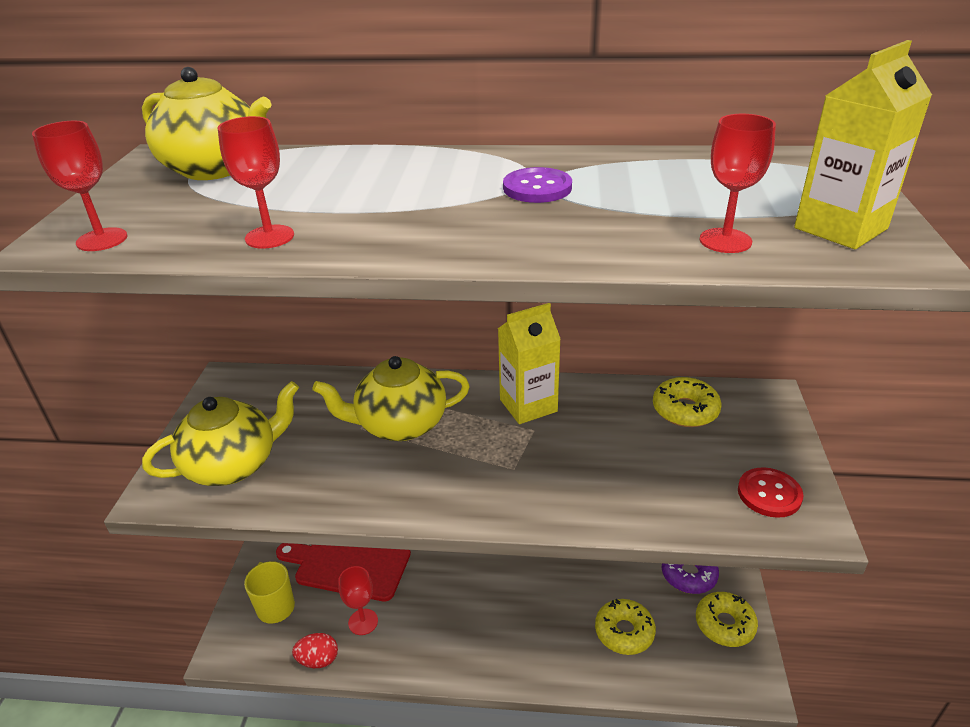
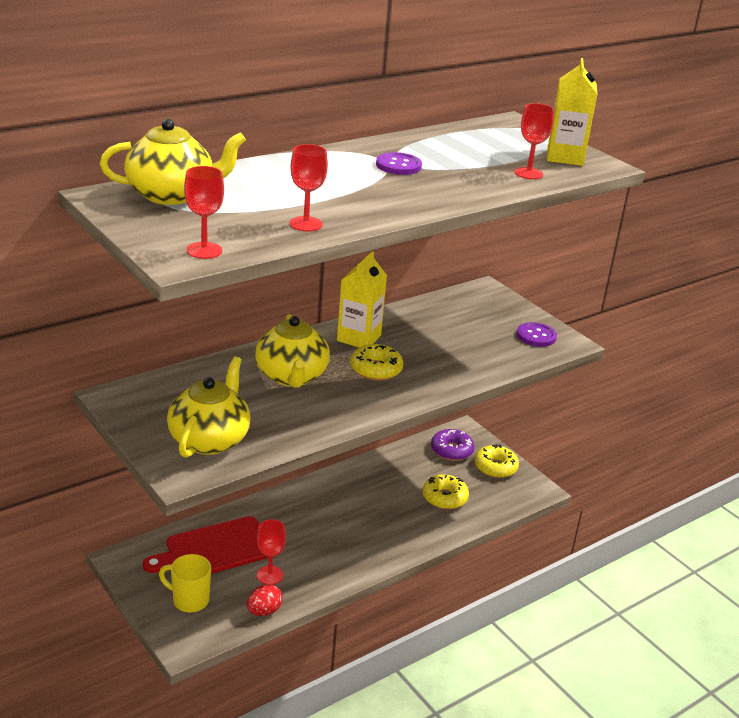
camera: 45 degrees left, 5 degrees down
(400, 424) = (291, 376): yellow teapot -> yellow teapot turned 45 degrees counterclockwise
(685, 410) = (451, 310): yellow donut -> yellow donut (376, 369)
(769, 494) = (536, 336): red button -> purple button

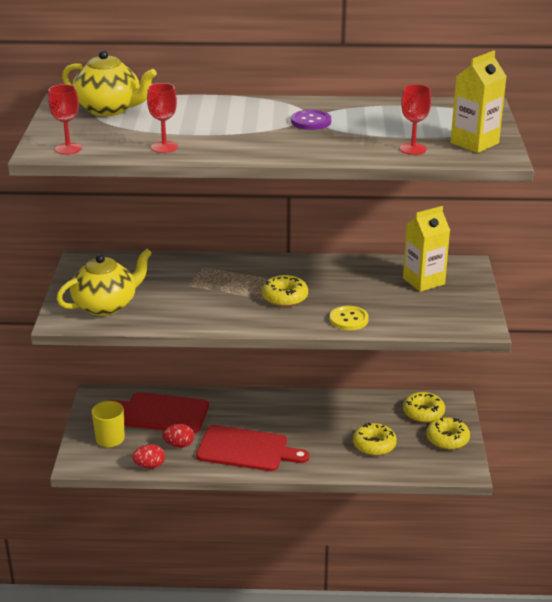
camera: 40 degrees right, 0 degrees up
(270, 575) = (179, 445): red goblet -> red egg
(291, 376) = (215, 283): yellow teapot -> none
(340, 551) = (246, 449): none -> red cutting board
(359, 338) = (303, 271): yellow carton -> yellow carton (423, 281)
(451, 450) = (423, 412): purple donut -> yellow donut
(459, 372) = (348, 319): none -> yellow button
(536, 336) = (458, 313): purple button -> none

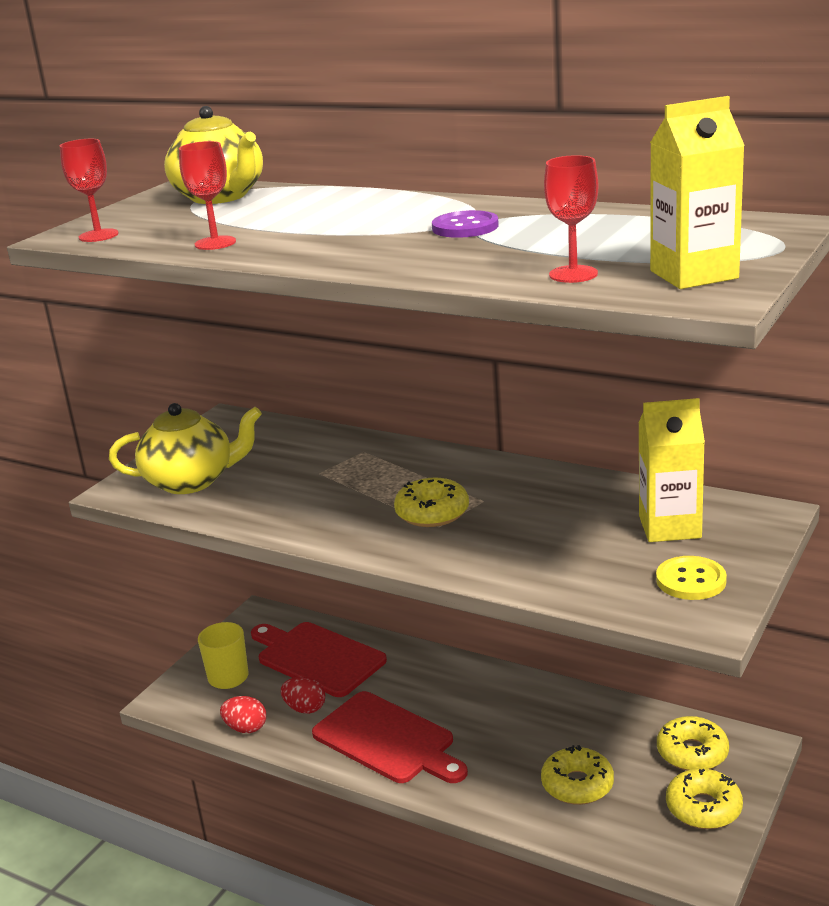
camera: 30 degrees right, 5 degrees down
(348, 319) = (495, 564): yellow button -> yellow button (691, 580)

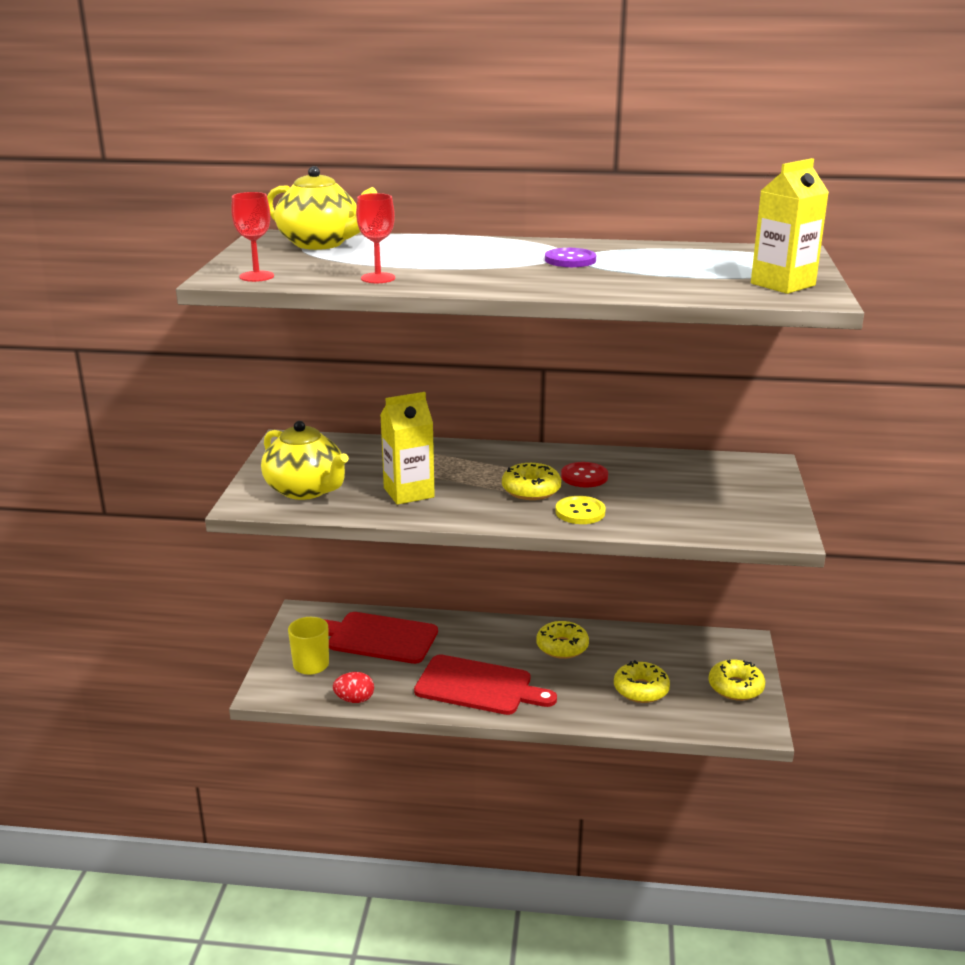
camera: 25 degrees left, 0 degrees up
(191, 481) = (306, 490): yellow teapot -> yellow teapot turned 75 degrees clockwise
(305, 708) = (395, 676): red egg -> none
(511, 503) = (584, 476): none -> red button
(573, 274) = (700, 288): red goblet -> none
(669, 527) = (710, 479): yellow carton -> yellow carton (408, 492)
(691, 580) = (754, 511): yellow button -> yellow button (580, 512)
(692, 753) = (705, 653): yellow donut -> yellow donut (562, 647)

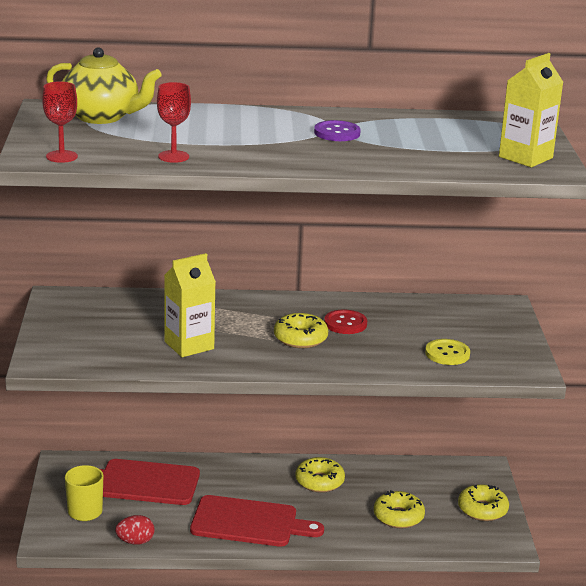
camera: 10 degrees left, 0 degrees up
(306, 490) = (91, 346): yellow teapot -> none
(580, 512) = (349, 358): yellow button -> yellow button (447, 354)

